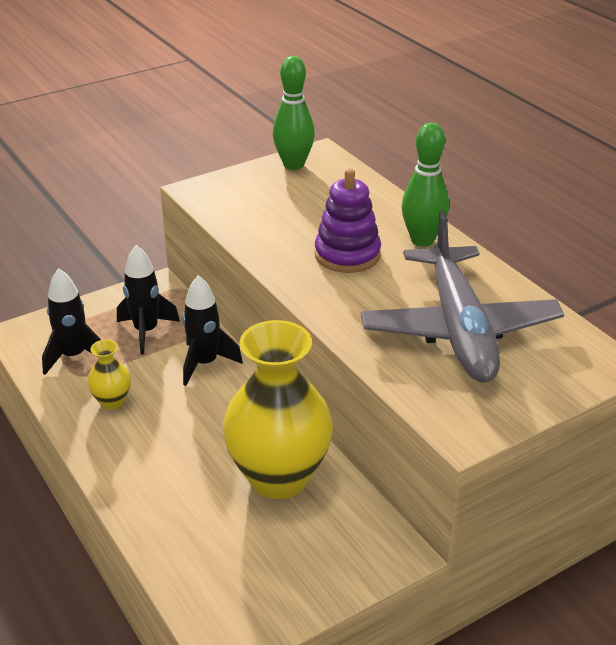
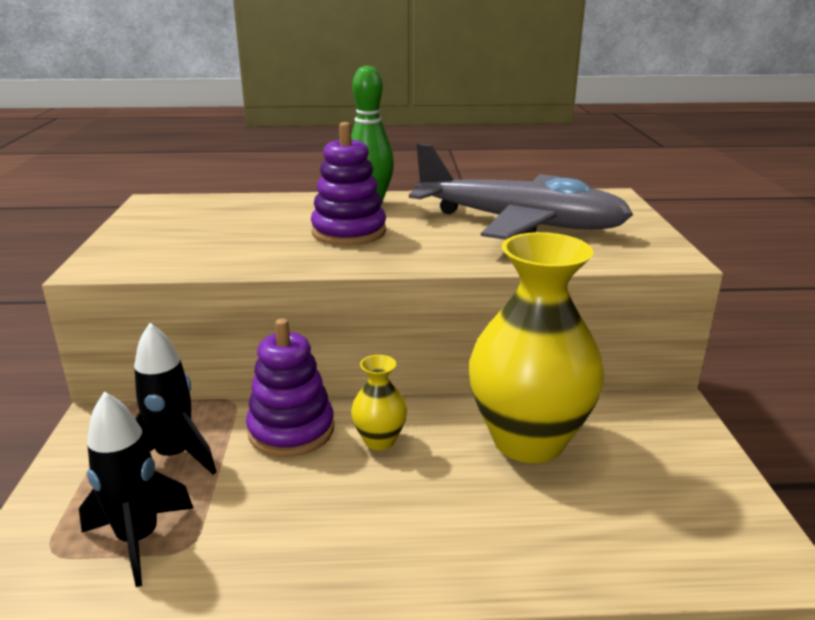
camera: 60 degrees left, 10 degrees down
(112, 401) = (279, 530): yellow vase -> yellow vase (379, 440)
(205, 364) = (291, 430): black rocket -> purple stacking toy
(293, 165) = (151, 215): green bowling pin -> none

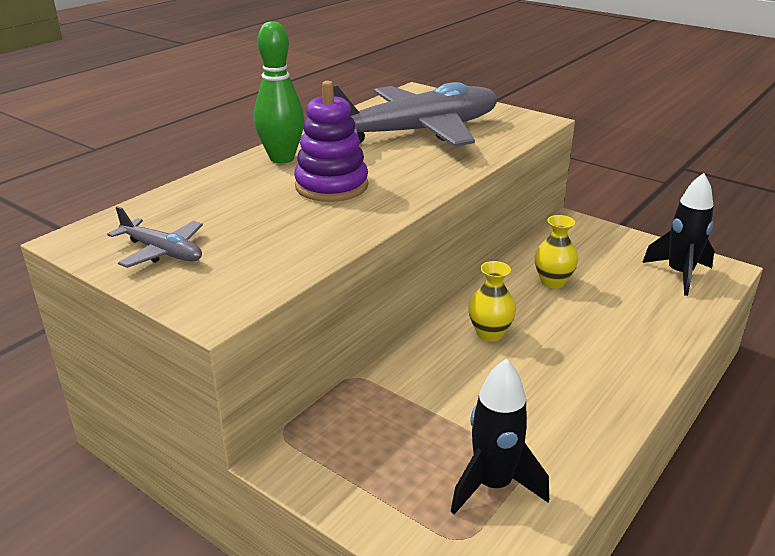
camera: 50 degrees left, 5 degrees up
(164, 225) = (162, 251): none -> grey plane
(175, 456) = (400, 433): black rocket -> black rocket (679, 274)
(291, 430) = (432, 365): purple stacking toy -> none
(528, 440) = (553, 282): yellow vase -> yellow vase, size x0.43

